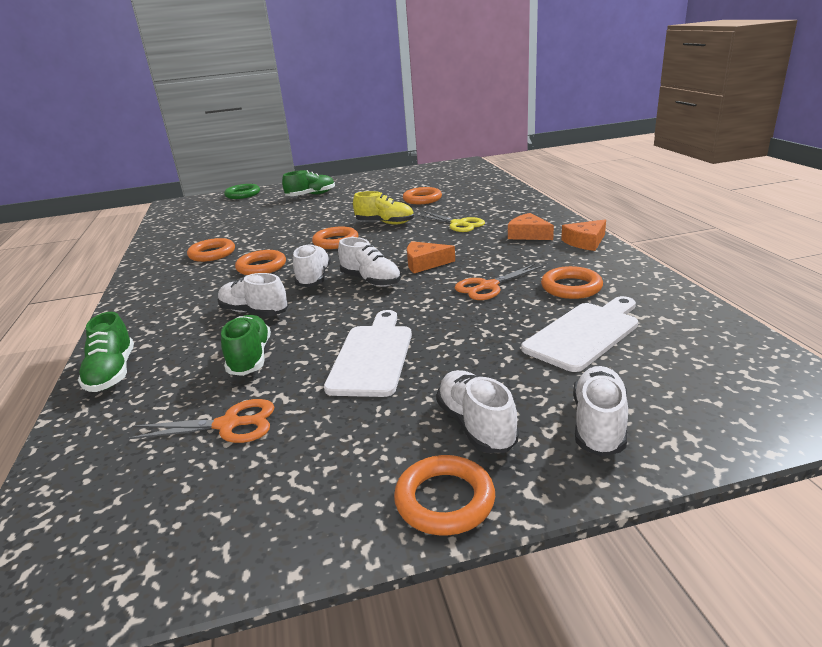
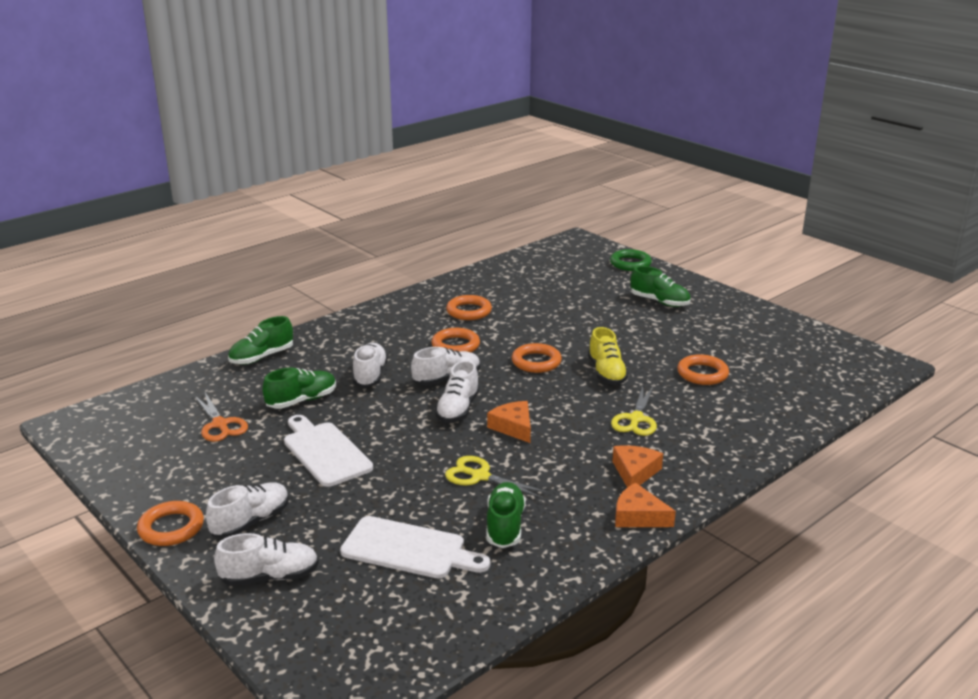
camera: 60 degrees right, 0 degrees up
(372, 356) = (325, 452): white cutting board -> white cutting board turned 105 degrees counterclockwise
(488, 286) = (480, 476): orange scissors -> yellow scissors
(571, 287) = (505, 526): orange ring -> green shoe

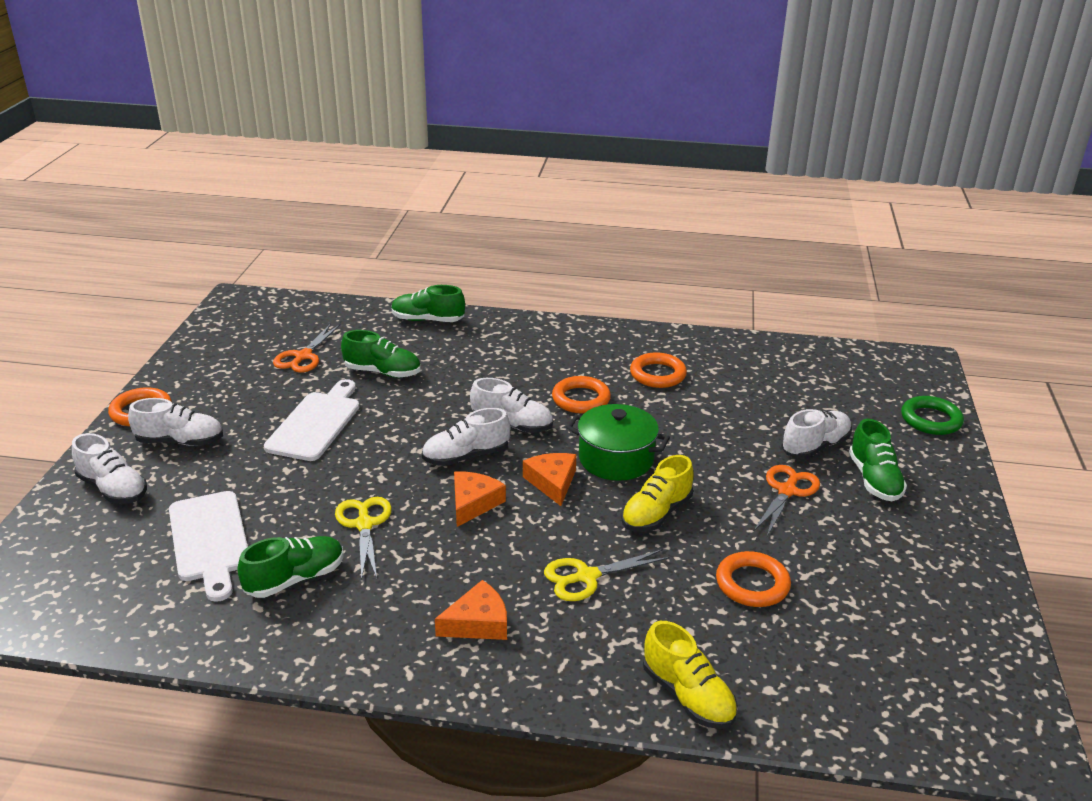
camera: 50 degrees right, 5 degrees up
(370, 375) = (466, 383): white shoe -> white shoe (815, 446)
(536, 362) = (616, 459): orange ring -> green pot
(637, 328) = (787, 491): none -> orange scissors
(638, 516) = (396, 662): orange cheese -> orange cheese (552, 482)
(769, 432) = (688, 696): none -> yellow shoe

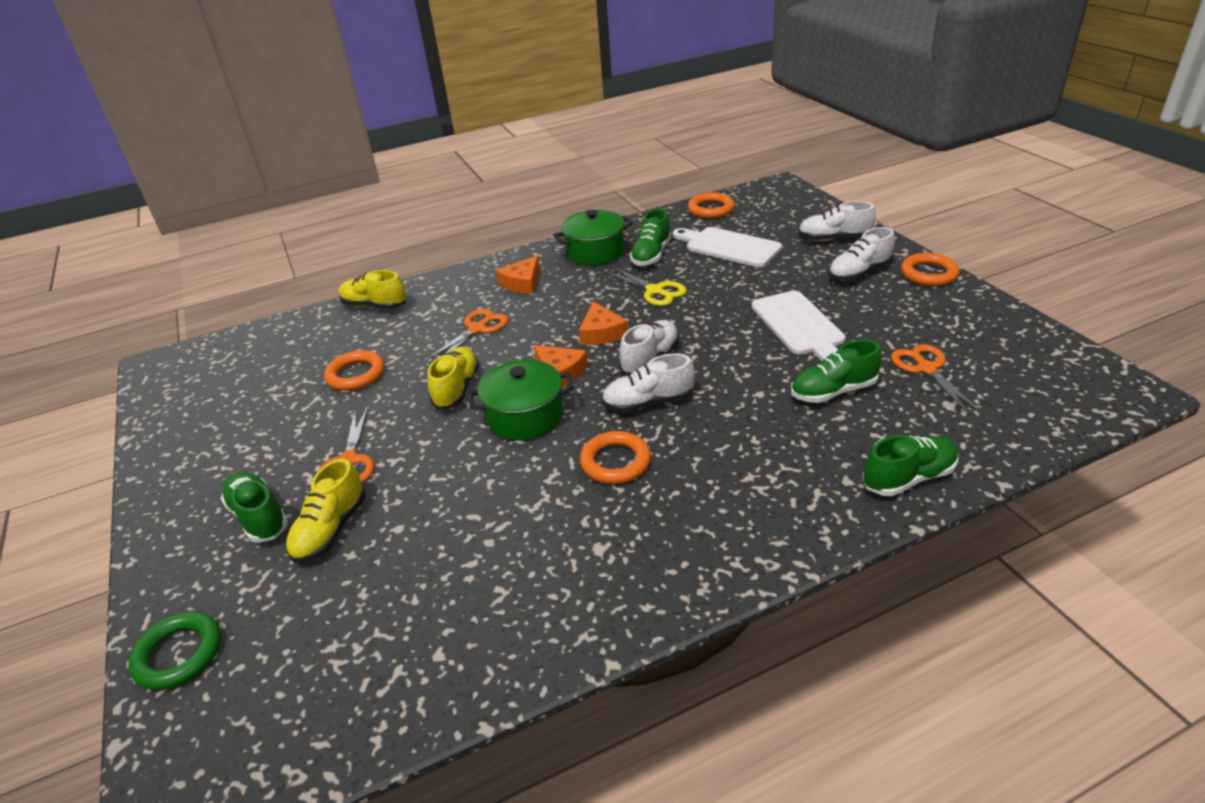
camera: 150 degrees right, 5 degrees up
(342, 626) = (595, 252): none -> green pot
(586, 577) = (477, 329): yellow scissors -> orange scissors
(657, 374) = (563, 543): orange ring -> orange ring (711, 209)
(815, 446) = (331, 530): white shoe -> yellow shoe

